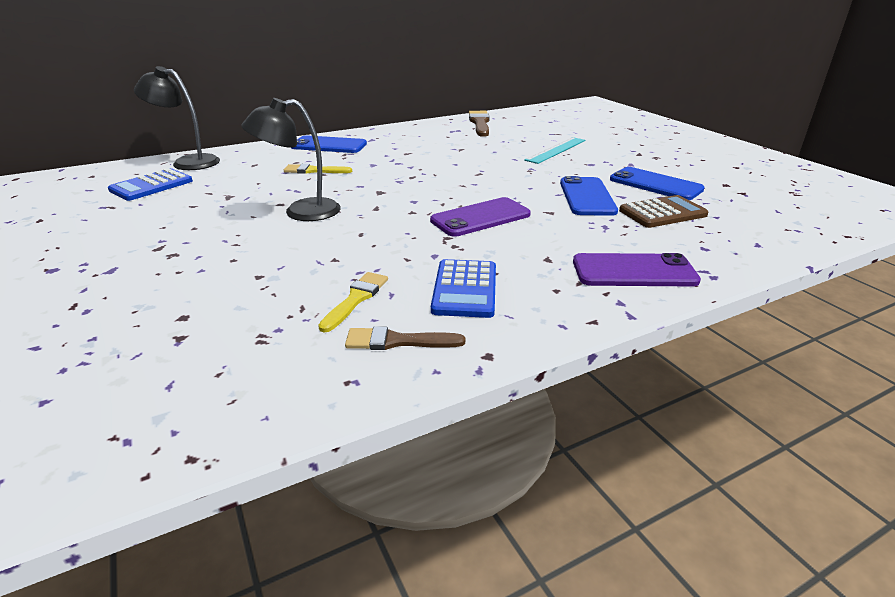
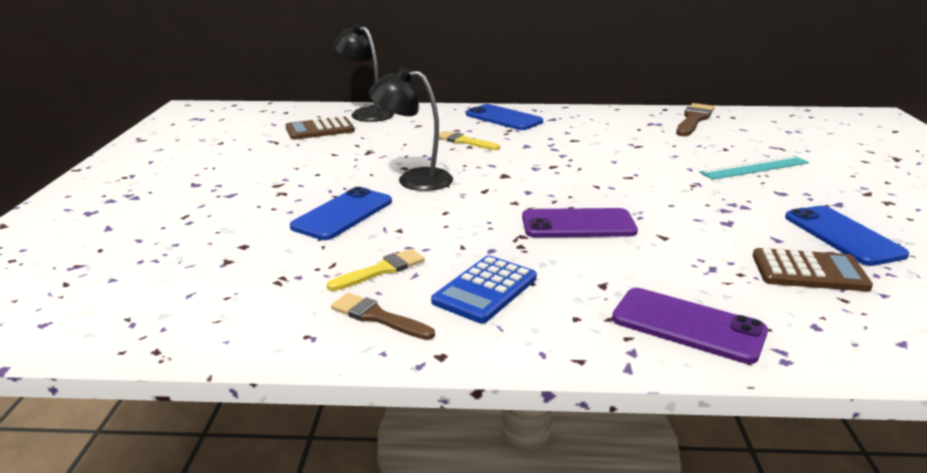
camera: 30 degrees right, 5 degrees down
(151, 186) = (320, 129): blue calculator -> brown calculator
(587, 197) = (729, 230): blue phone -> blue phone (343, 214)

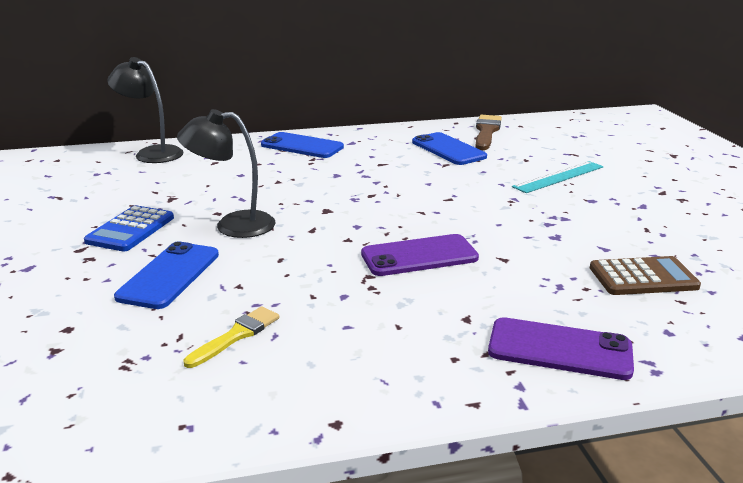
camera: 15 degrees left, 0 degrees up
(320, 129) = (105, 177): brown calculator -> none
(377, 317) = (253, 390): brown brush -> none
(464, 141) = (271, 176): yellow brush -> none
(485, 290) = (354, 341): blue calculator -> blue calculator (130, 229)
(843, 236) = (658, 237): blue phone -> blue phone (448, 149)

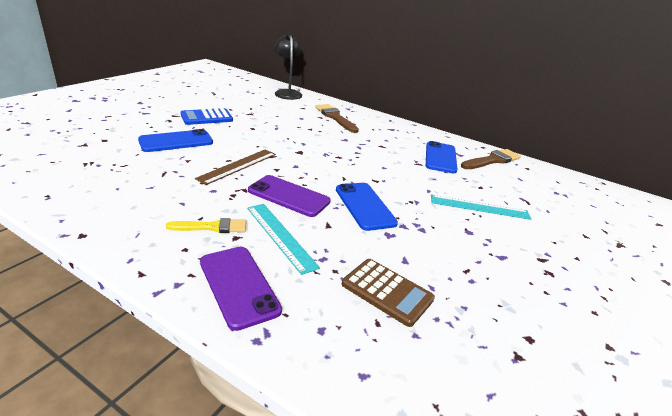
camera: 40 degrees right, 5 degrees up
(233, 225) = (245, 136): black lamp -> none
(236, 335) = (139, 177): yellow brush -> yellow brush (212, 227)
(273, 156) = (335, 117): none -> brown brush
(302, 146) = (361, 119): blue phone -> blue phone (365, 206)
(305, 259) = (238, 166): none -> brown ruler
(494, 292) = (280, 236): none -> turquoise ruler

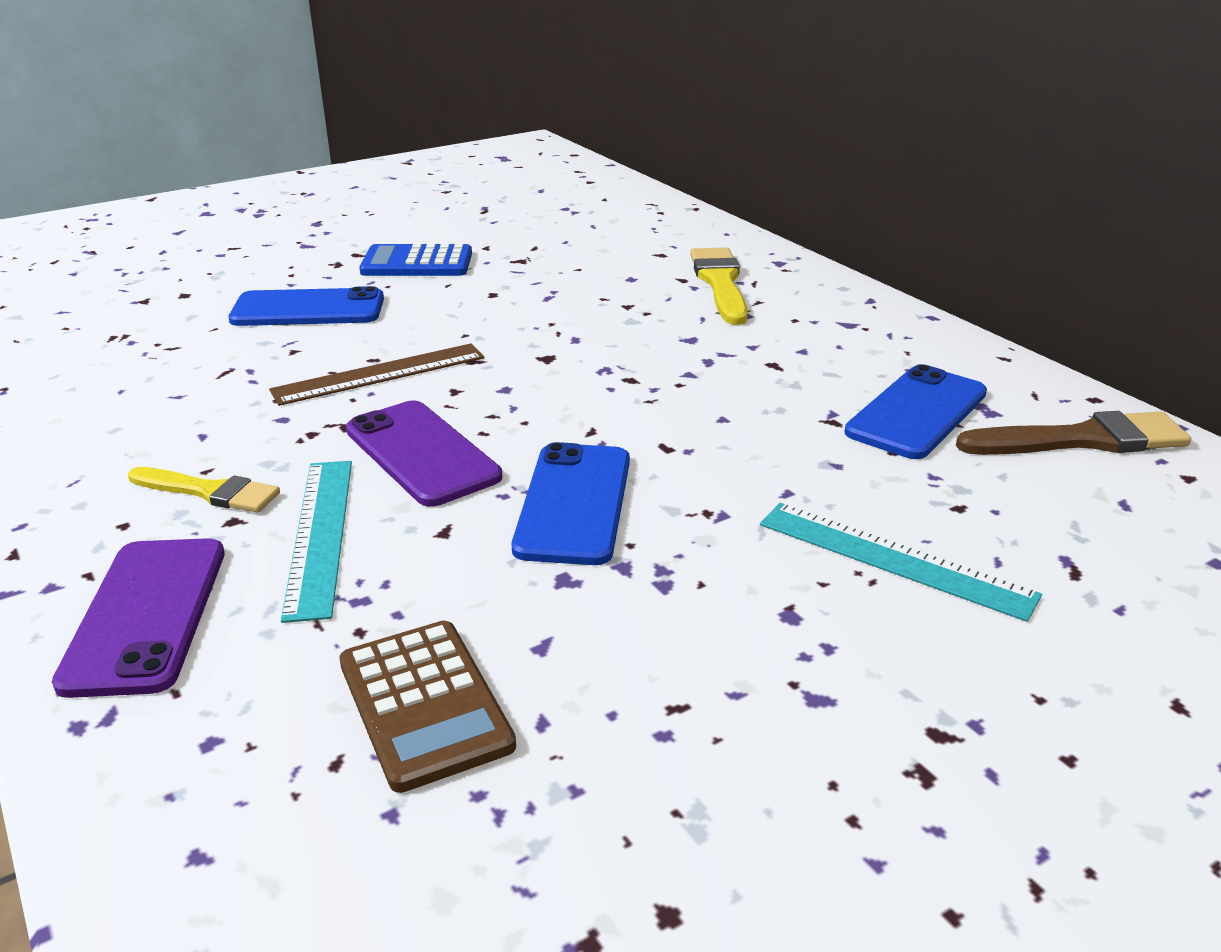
camera: 30 degrees right, 0 degrees up
(287, 93) = (657, 215): black lamp -> none
(335, 117) = (720, 283): brown brush -> yellow brush

